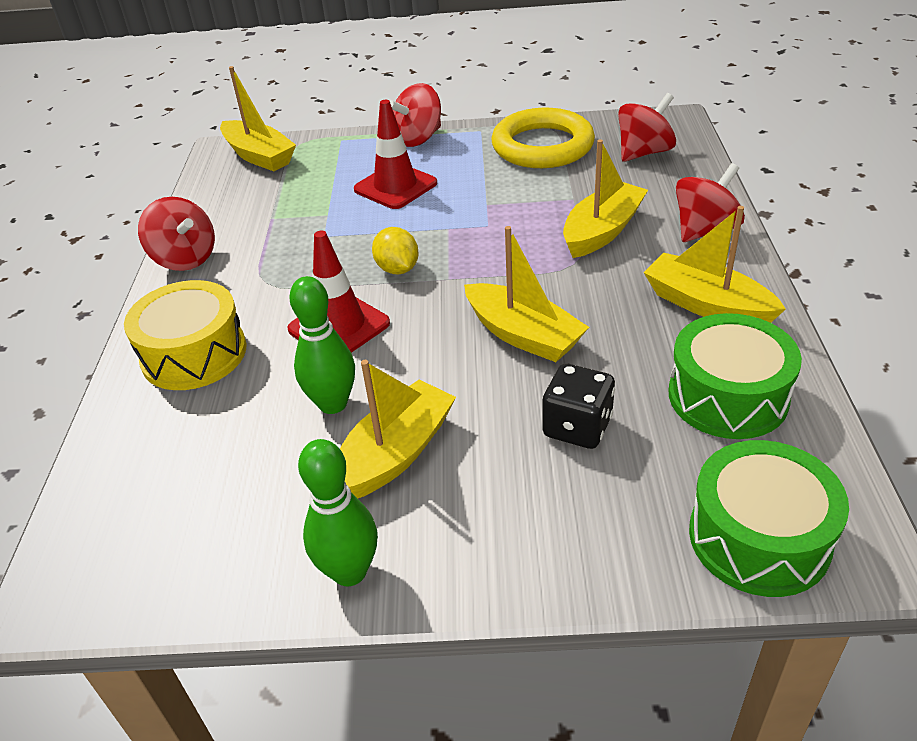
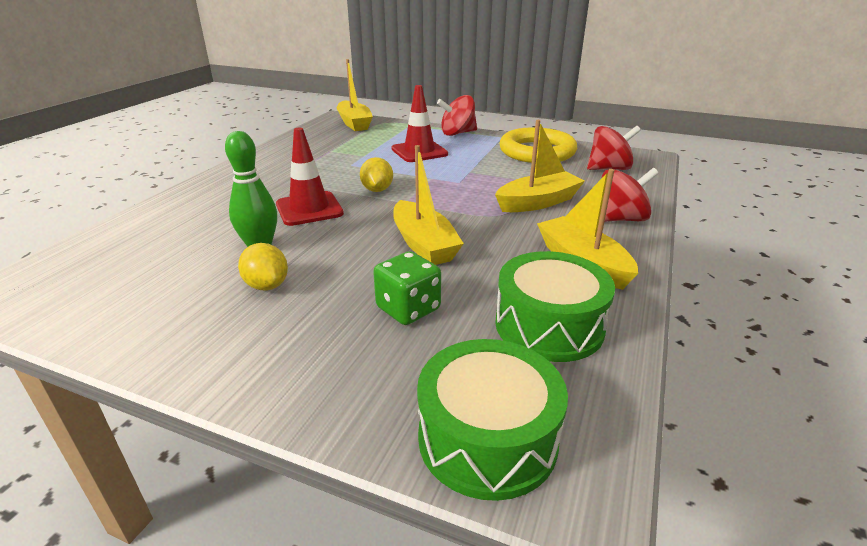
camera: 20 degrees right, 10 degrees down
(185, 259) = (261, 157): red spinning top -> none
(194, 354) = (212, 201): yellow drum -> none
(349, 571) = (159, 344): green bowling pin -> none
(395, 454) = (267, 285): yellow boat -> yellow lemon
(577, 427) = (408, 309): black dice -> green dice

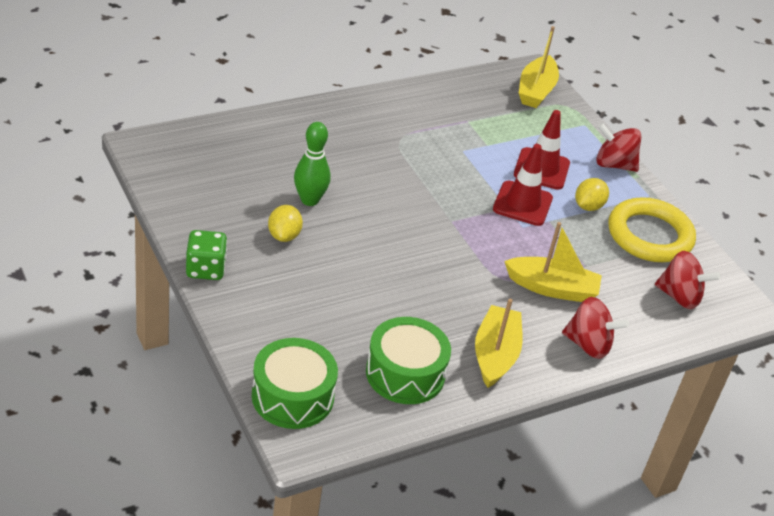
camera: 35 degrees right, 10 degrees up
(309, 209) = (376, 183): red traffic cone -> red traffic cone (522, 204)
(377, 190) = (447, 194): yellow lemon -> yellow lemon (588, 206)
(408, 309) = (342, 307): green dice -> green dice (205, 269)
(423, 244) = (413, 268): yellow boat -> none

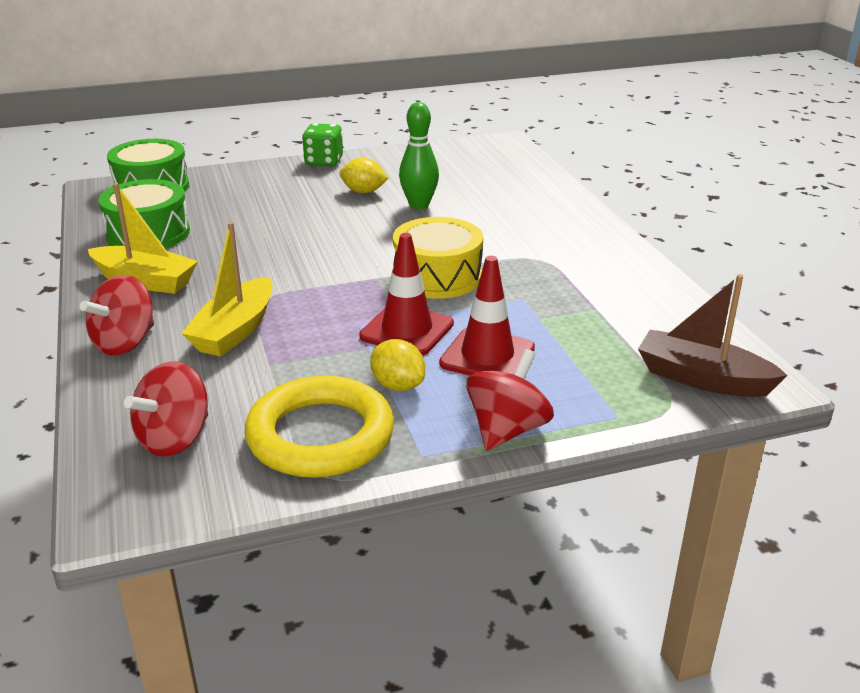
camera: 105 degrees right, 10 degrees down
(441, 189) = (437, 276): none -> yellow drum
(536, 90) = (702, 378): yellow boat -> brown boat

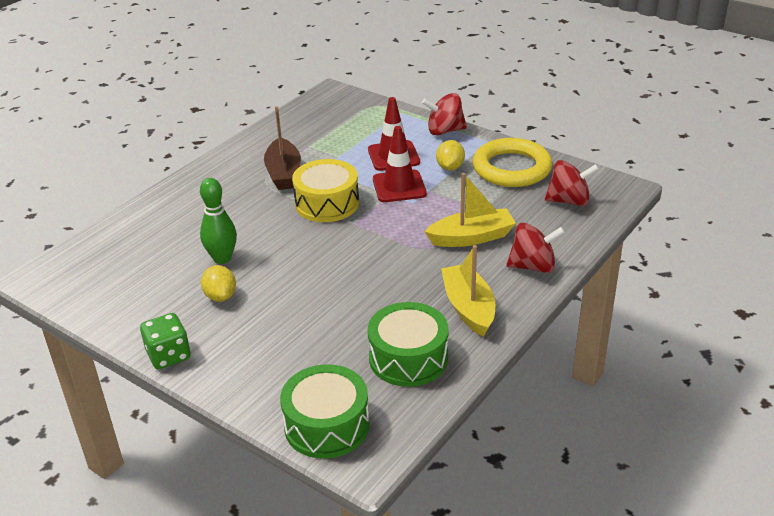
camera: 125 degrees left, 5 degrees up
(702, 378) = (345, 104): brown boat -> brown boat (283, 173)

